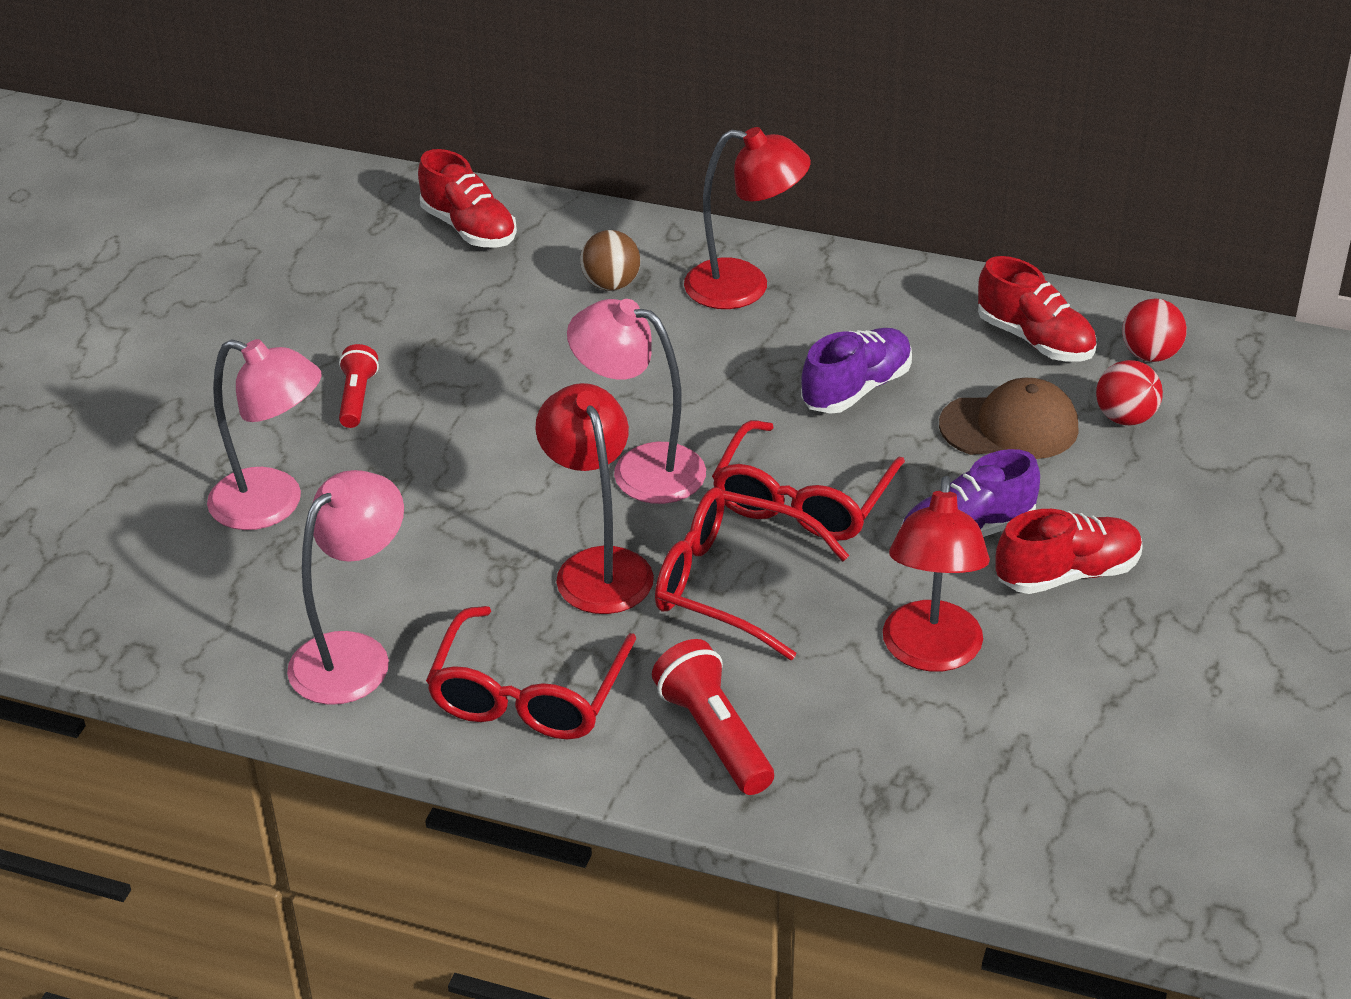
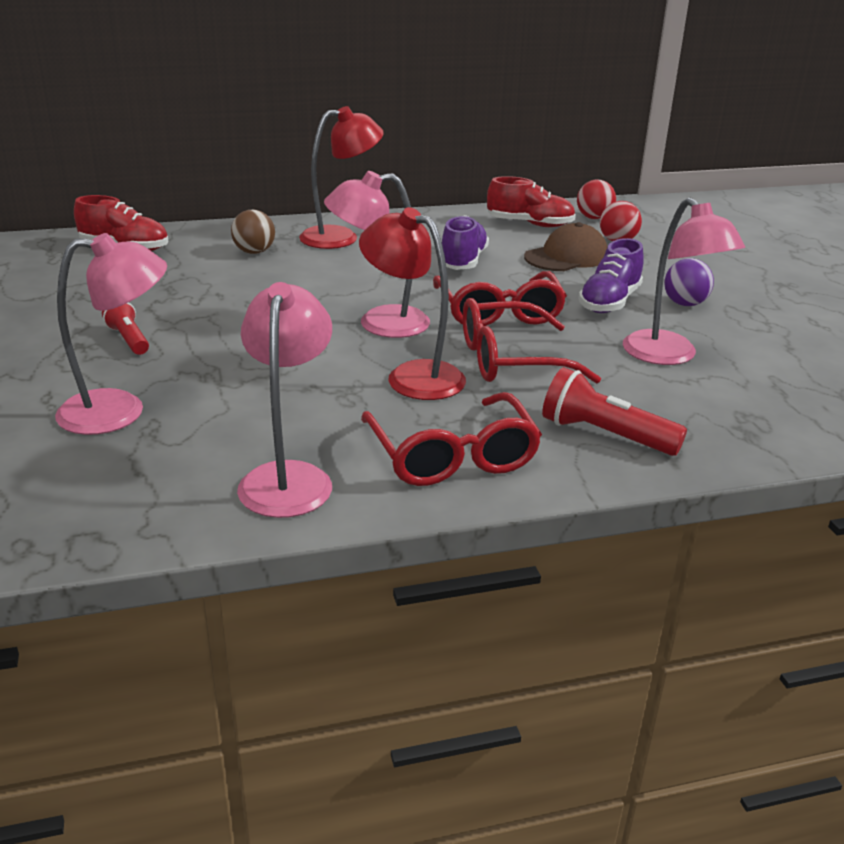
camera: 35 degrees left, 10 degrees down
(930, 653) = (668, 356): red lamp -> pink lamp
(1067, 574) = (684, 304): red shoe -> purple ball

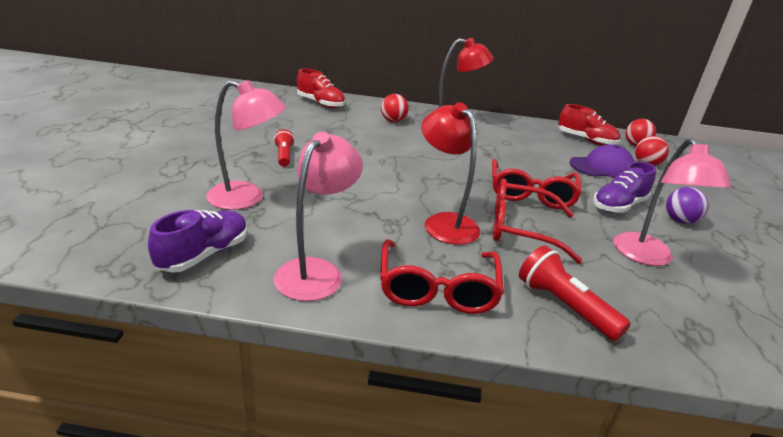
camera: 20 degrees right, 0 degrees up
(254, 252) = (393, 121): brown ball -> red ball
(379, 323) = (443, 182): pink lamp -> none
(463, 261) = (524, 154): purple shoe -> purple shoe (204, 254)
(566, 257) = (601, 167): brown cap -> purple cap

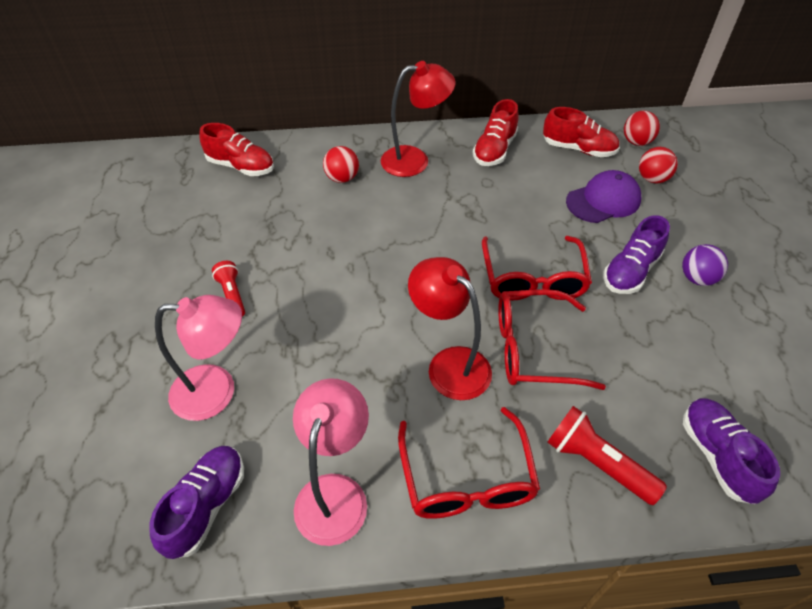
camera: 10 degrees left, 20 degrees up
(517, 129) = (494, 150): none -> red shoe
(648, 257) = (670, 355): pink lamp -> none
(687, 328) = (717, 456): none -> purple shoe

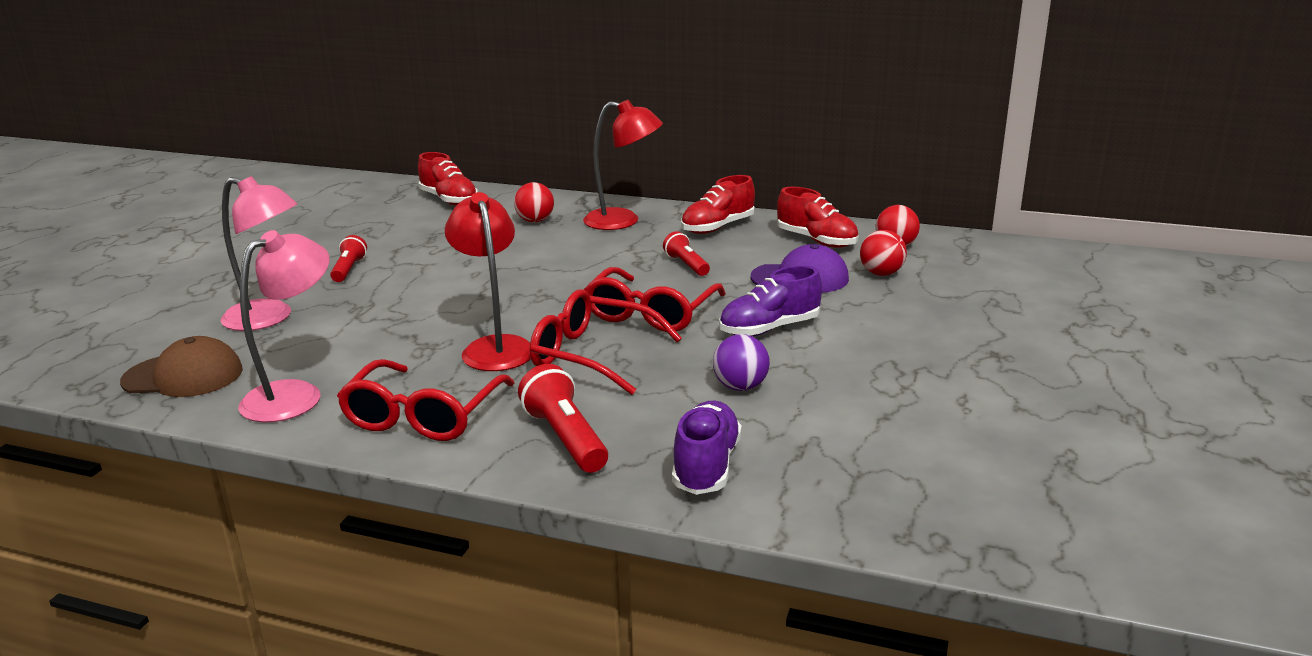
camera: 25 degrees right, 25 degrees down
(206, 506) = (183, 376): purple shoe -> brown cap
(510, 207) = (686, 265): none -> red flashlight
(697, 278) = (845, 348): purple ball -> purple ball (740, 387)

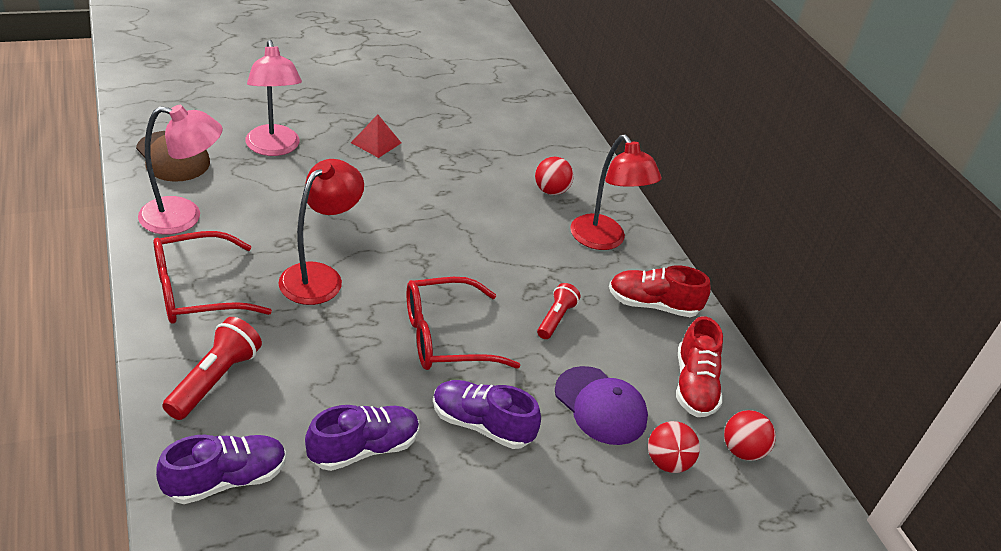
camera: 45 degrees right, 15 degrees up
(349, 269) = (376, 142): red flashlight -> red pyramid
(449, 200) = (540, 127): red shoe -> none
(592, 355) = (348, 335): red glasses -> none
(740, 387) = (363, 448): purple ball -> purple shoe

